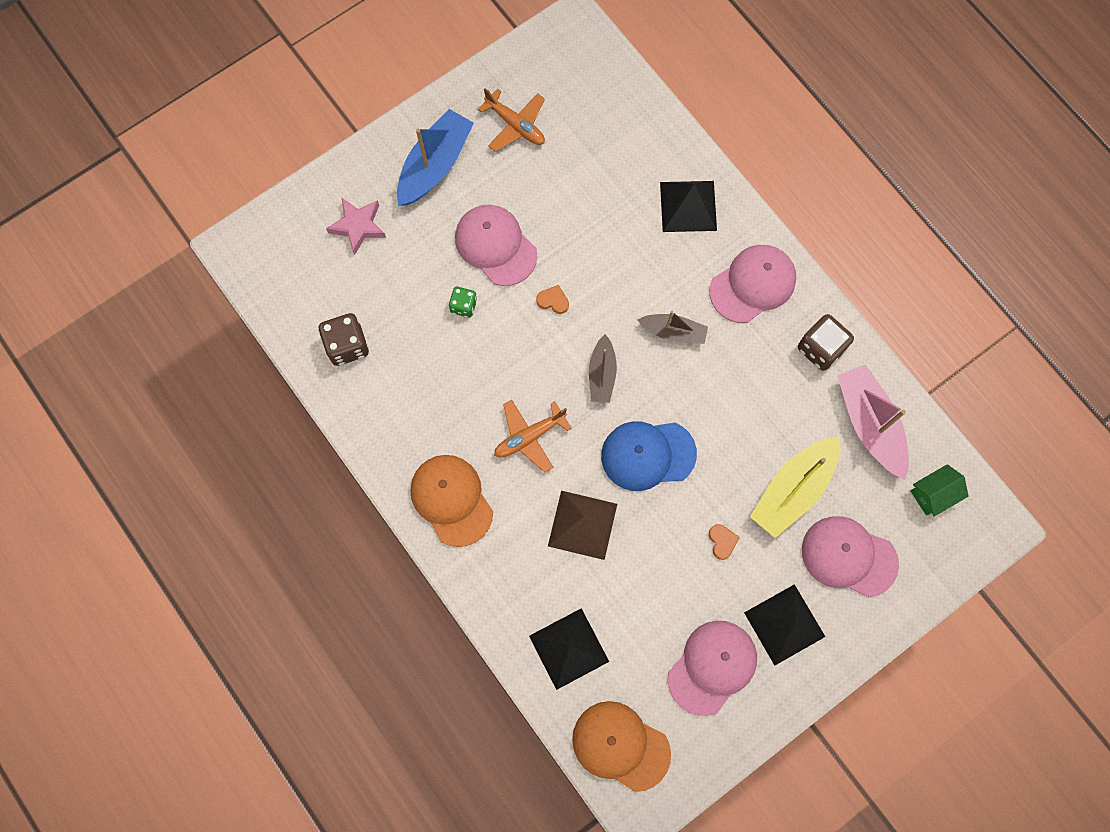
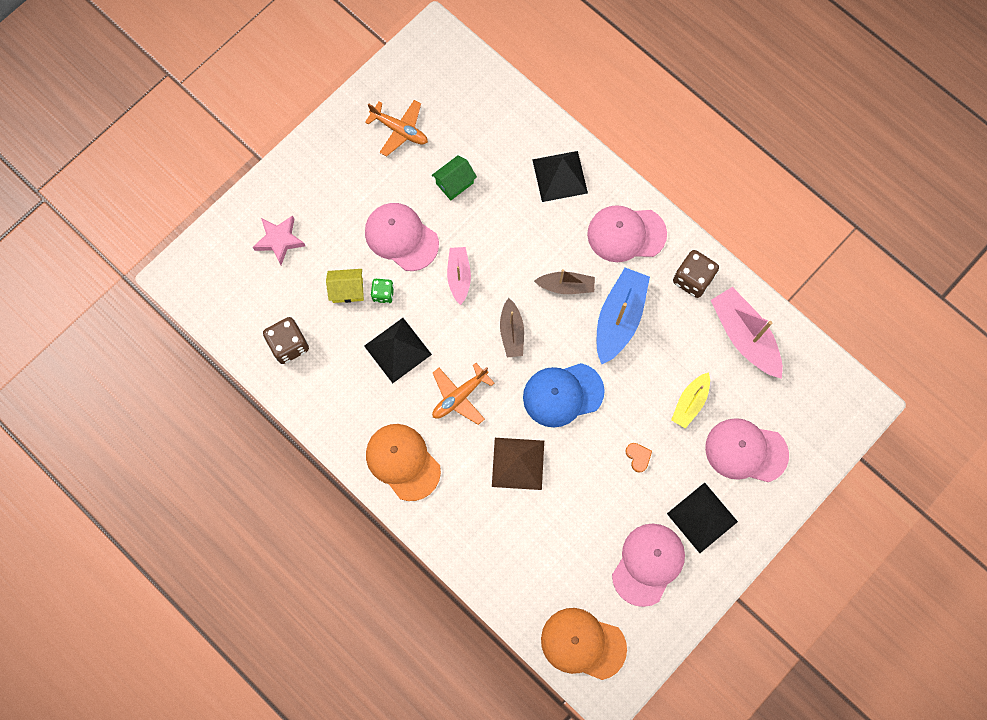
camera: 10 degrees left, 0 degrees up
(424, 295) = (347, 290): none -> yellow house
(435, 165) = (336, 176): blue boat -> blue boat (619, 318)
(553, 301) = (459, 276): orange heart -> pink boat
(569, 648) = (525, 570): black pyramid -> black pyramid (397, 350)
(753, 284) = (626, 234): pink cap -> pink cap turned 135 degrees counterclockwise
(793, 489) = (690, 402): yellow boat -> yellow boat, size x0.60
(933, 494) = (807, 386): green house -> green house (454, 183)

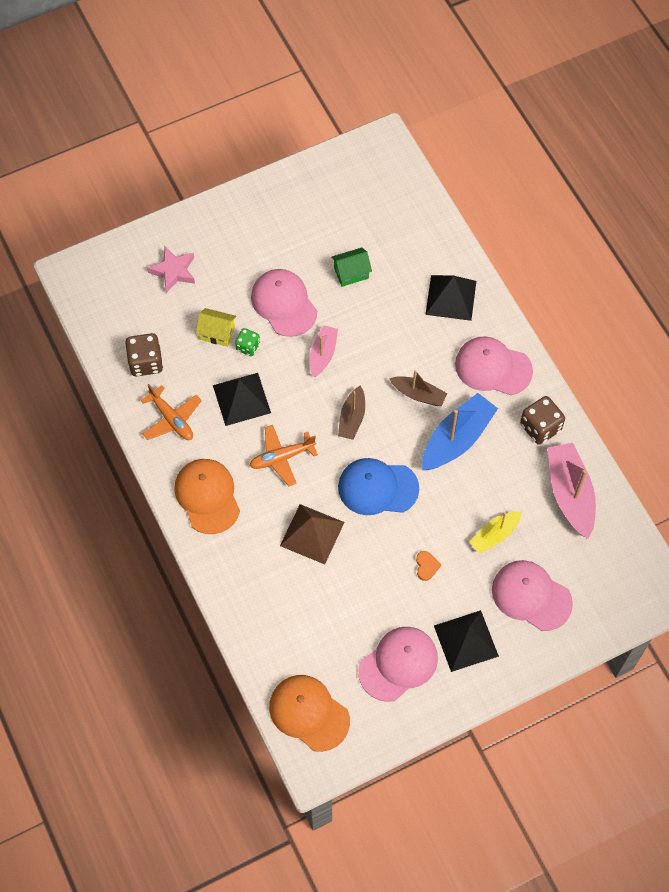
camera: 20 degrees right, 10 degrees down
(400, 130) = (319, 212): orange plane -> orange plane (172, 419)

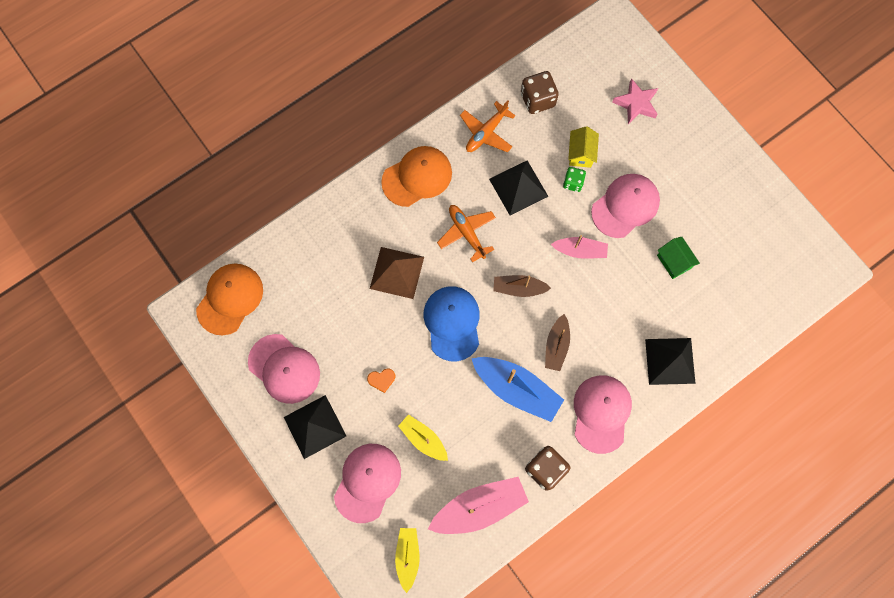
camera: 80 degrees right, 10 degrees up
(610, 568) = (407, 556): none -> yellow boat

